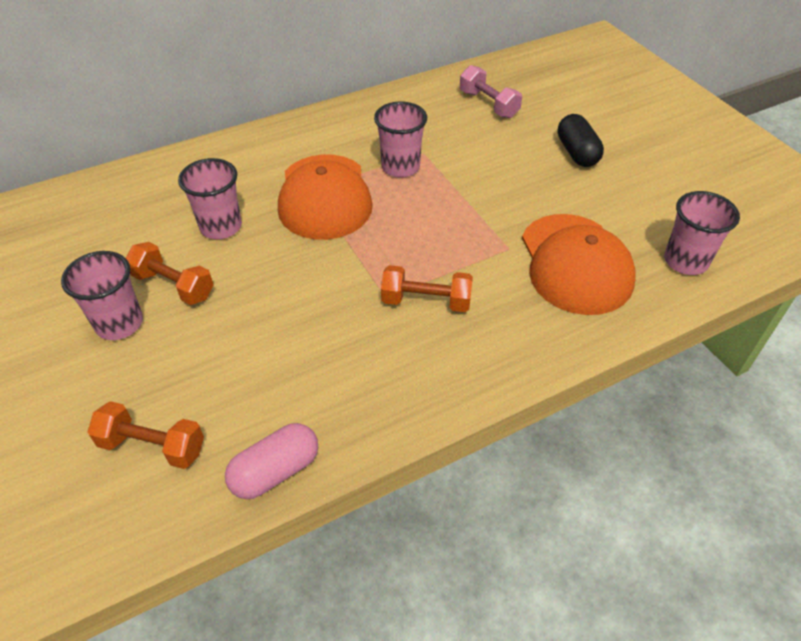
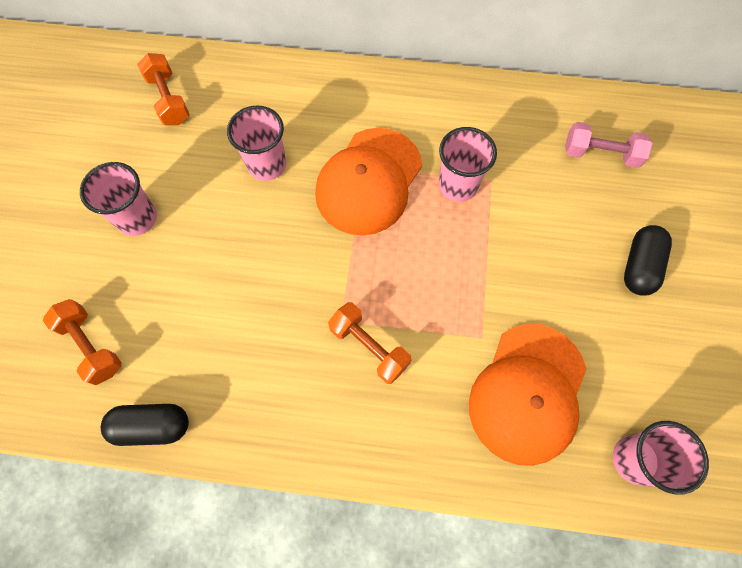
camera: 35 degrees right, 20 degrees up
(173, 286) = (195, 205): orange dumbbell -> orange dumbbell (169, 99)
(275, 471) = (152, 426): pink capsule -> black capsule
(488, 104) = (600, 154): pink dumbbell -> pink dumbbell turned 75 degrees counterclockwise

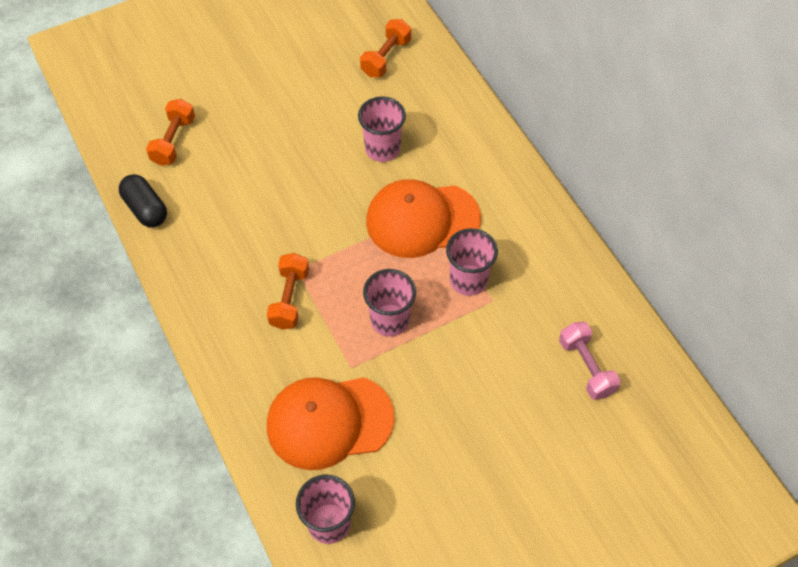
camera: 55 degrees right, 10 degrees down
(137, 218) = (279, 103): pink cup -> pink cup (390, 320)
(639, 266) = (500, 449): black capsule -> none

